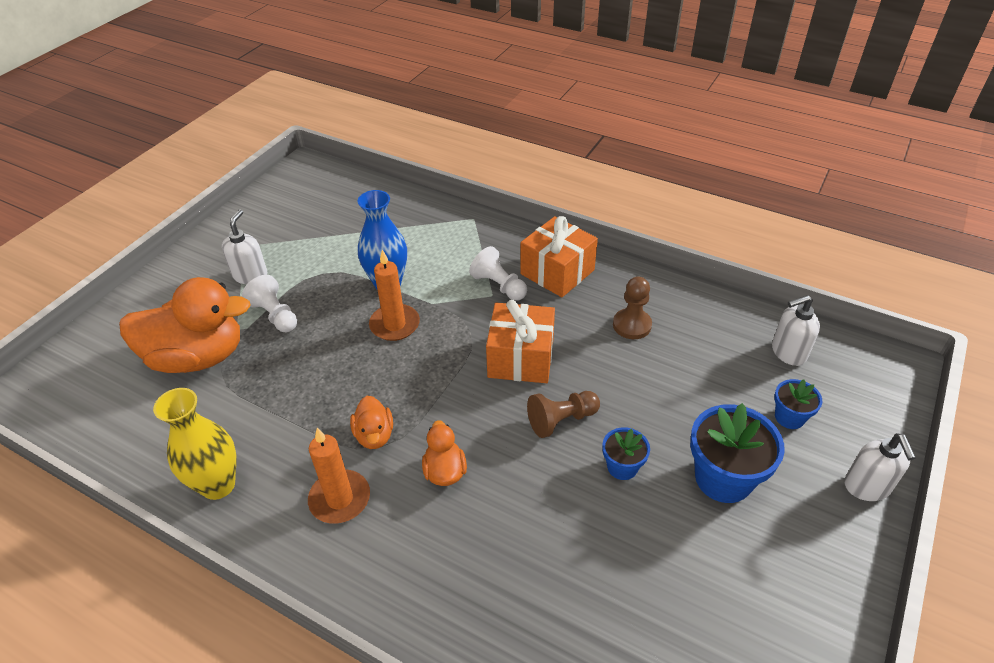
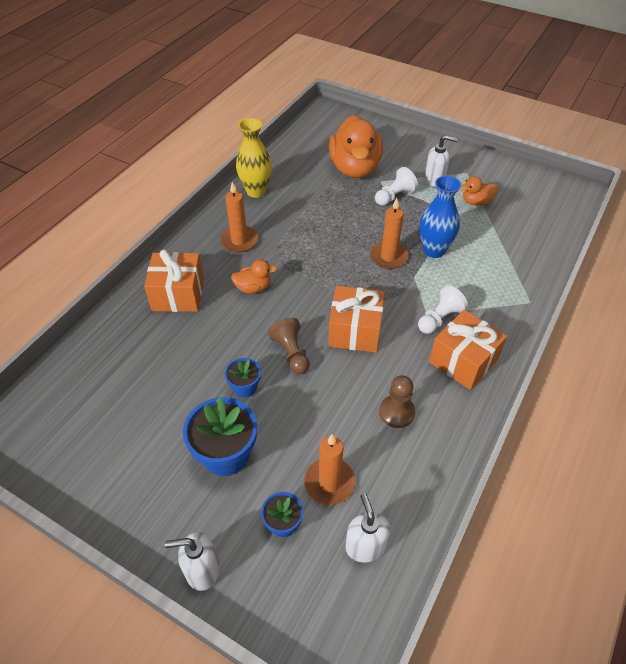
camera: 90 degrees right, 5 degrees up
(374, 435) = (286, 252): orange duck -> orange duck (476, 202)
(456, 575) = (178, 294): none -> orange gift
(730, 380) = (329, 482): none -> orange candle

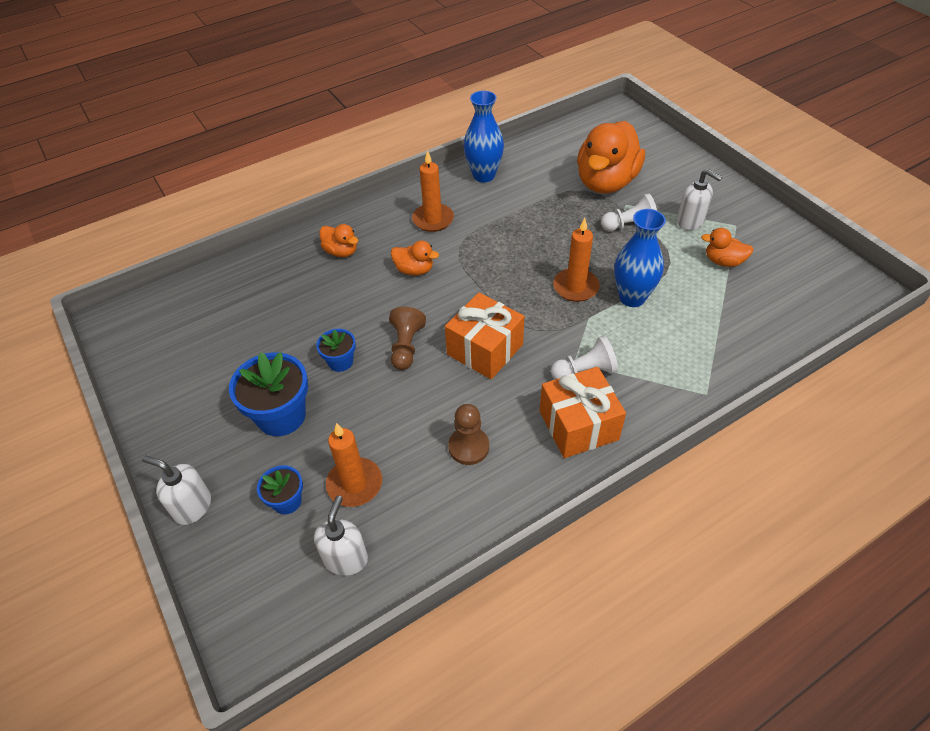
camera: 30 degrees right, 0 degrees up
(178, 294) = (341, 251): orange gift -> orange duck
(256, 191) = (484, 175): yellow vase -> blue vase

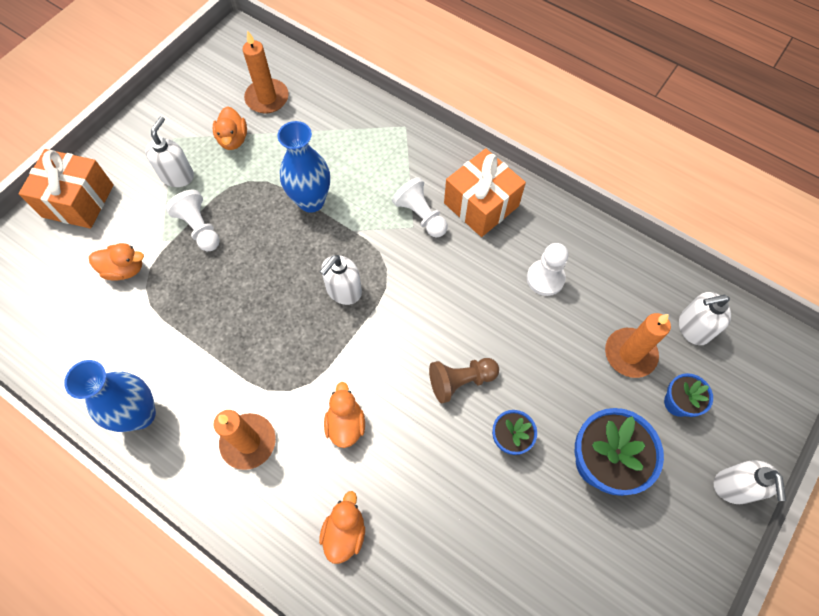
camera: 115 degrees left, 15 degrees up
(468, 447) = (545, 278): brown pawn -> white pawn
(485, 349) = (431, 305): orange gift -> orange gift (78, 201)
(528, 296) = (343, 291): none -> white soap dispenser
(575, 287) = (314, 252): orange candle -> orange candle (267, 98)
(606, 182) = (124, 269): orange duck -> orange duck, size x0.47

